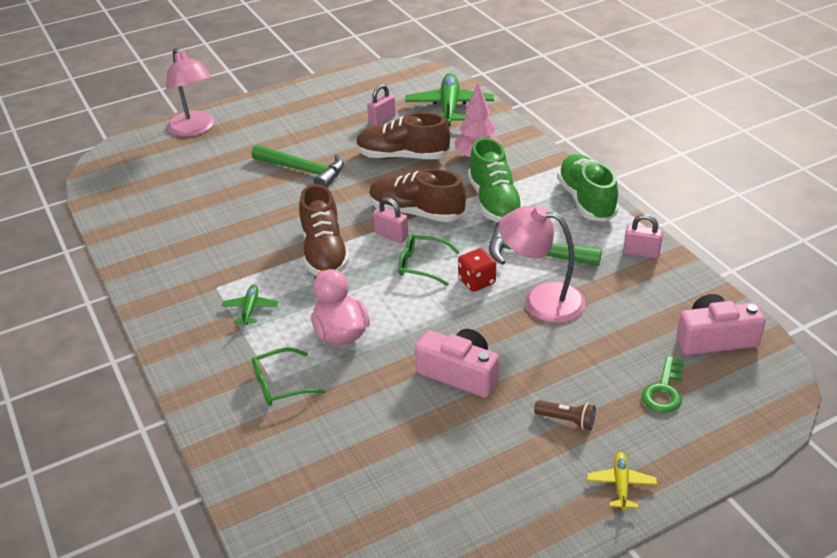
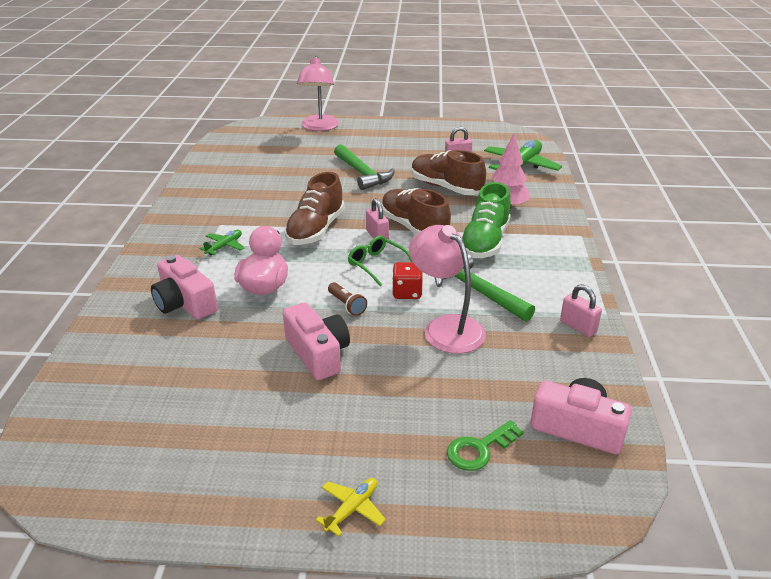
camera: 30 degrees right, 5 degrees down
(280, 384) = (185, 303): green glasses -> pink camera
(566, 420) = (364, 430): brown flashlight -> brown flashlight (347, 305)
(586, 200) = (568, 268): green shoe -> none

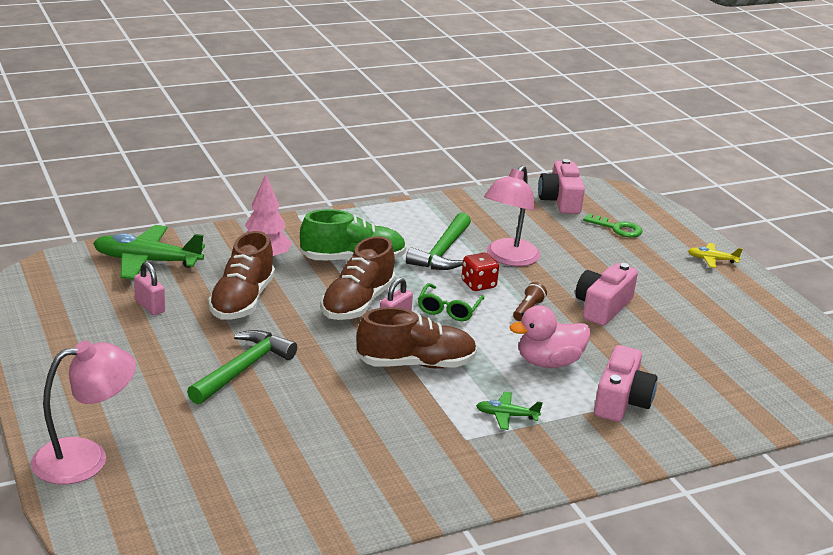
camera: 120 degrees left, 5 degrees down
(578, 327) = (450, 207): pink padlock -> none

